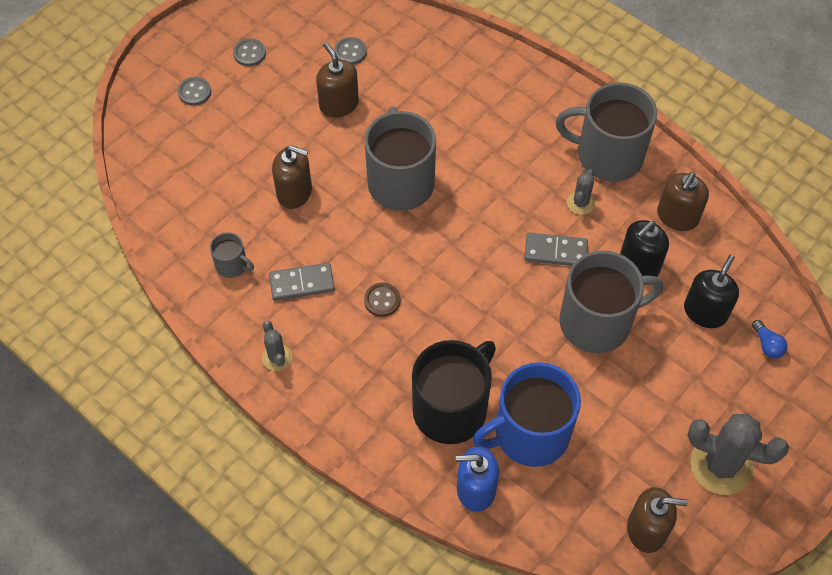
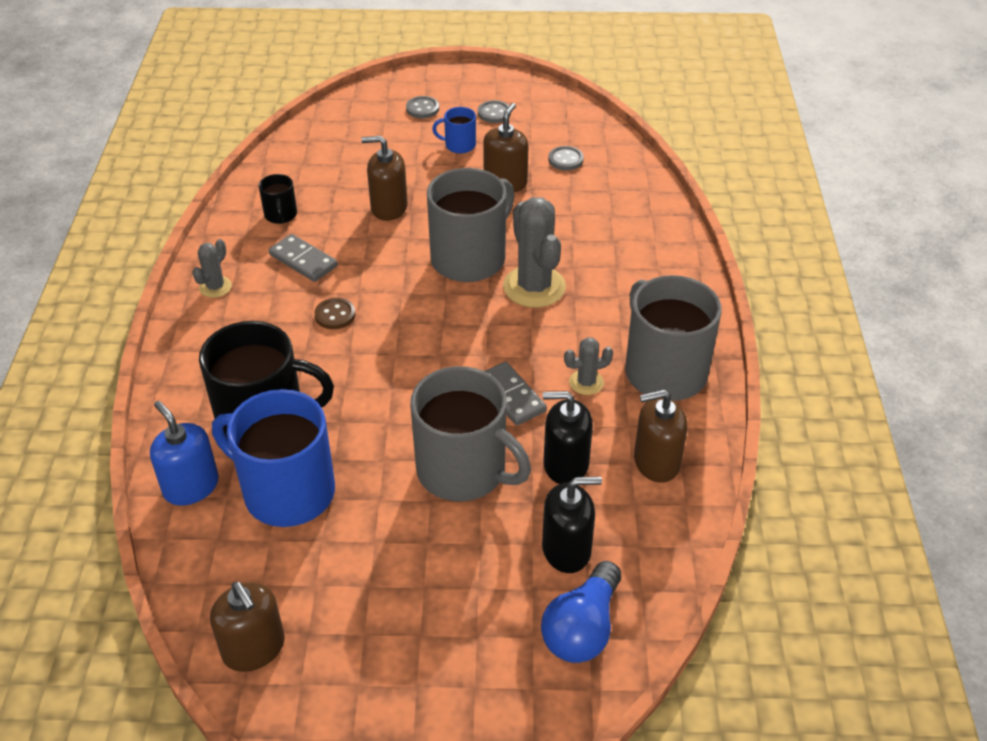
camera: 50 degrees right, 15 degrees down
(232, 265) = (280, 215): grey mug -> black mug
(265, 101) = (459, 145): none -> blue mug
(294, 192) = (389, 207): brown soap dispenser -> brown soap dispenser turned 120 degrees clockwise
(721, 465) = (389, 672): grey cactus -> grey cactus (534, 287)
(767, 345) = (582, 628): blue light bulb -> blue light bulb, size x1.97

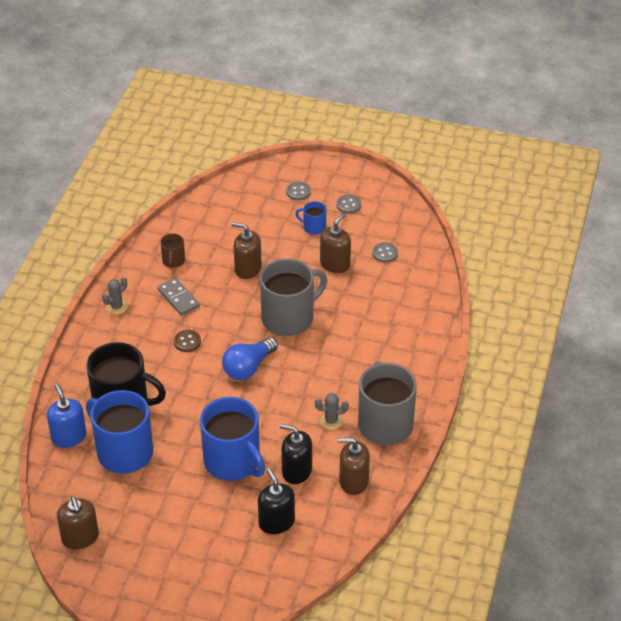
camera: 15 degrees right, 0 degrees up
(280, 215) = (173, 261): black mug -> brown mug
(463, 470) = (233, 461): grey mug -> blue mug
(510, 396) = (279, 420): grey domino -> none
(534, 287) = (324, 347): grey cactus -> none
(566, 550) = (276, 522): black soap dispenser -> black soap dispenser turned 120 degrees counterclockwise
(582, 628) = (268, 568): blue light bulb -> blue light bulb (248, 367)

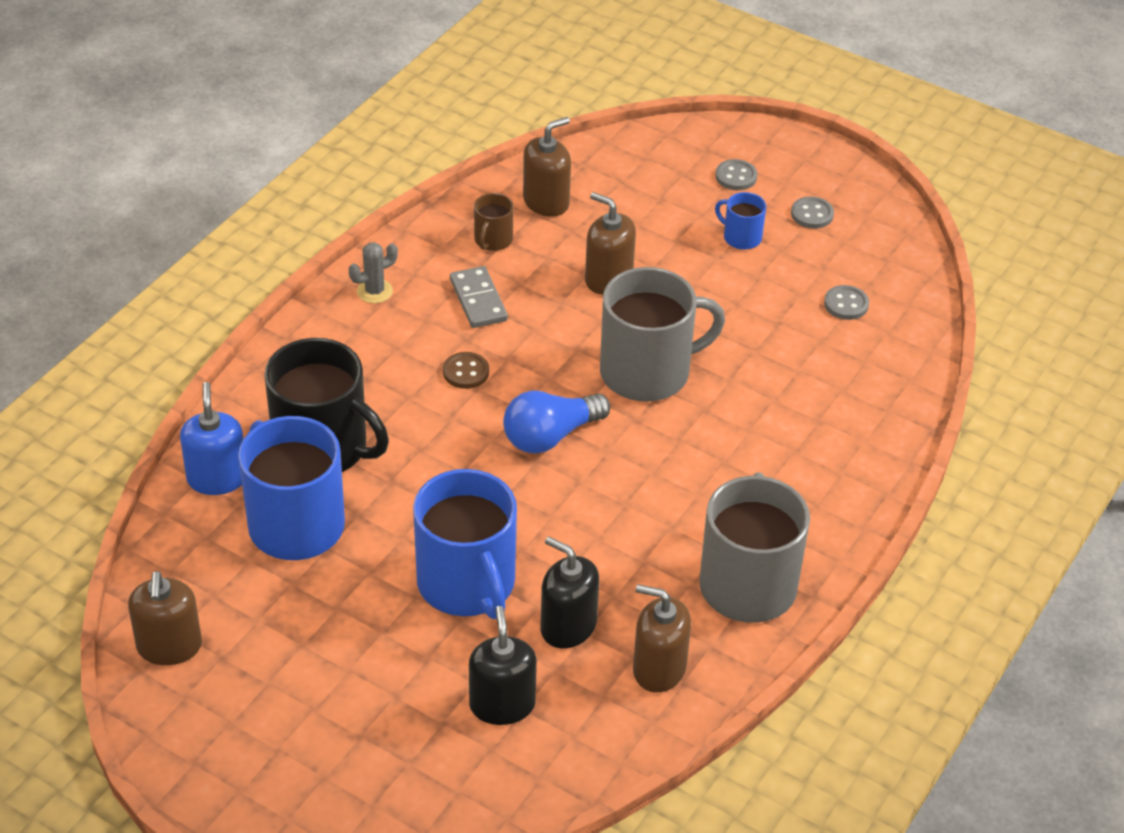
camera: 15 degrees right, 0 degrees up
(331, 421) = (657, 557): grey cactus -> none
(335, 264) = (756, 303): brown soap dispenser -> brown soap dispenser (546, 202)

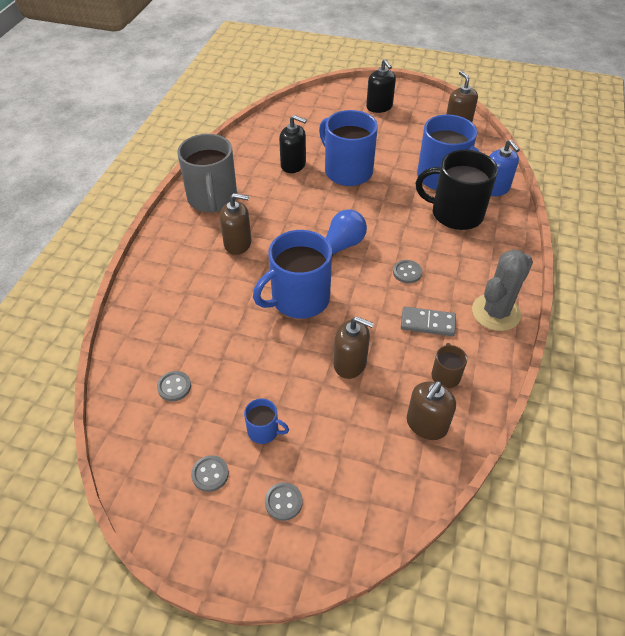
camera: 165 degrees right, 5 degrees up
(374, 291) = (496, 312): grey cactus -> grey cactus, size x1.96
(466, 372) = (407, 272): brown button -> grey button
(478, 300) = (427, 323): grey domino -> grey domino turned 45 degrees counterclockwise
(502, 704) = (309, 133): black soap dispenser -> black soap dispenser (379, 107)
(647, 372) = (299, 299): grey mug -> blue mug
(659, 669) = (246, 158): brown soap dispenser -> brown soap dispenser (238, 243)

